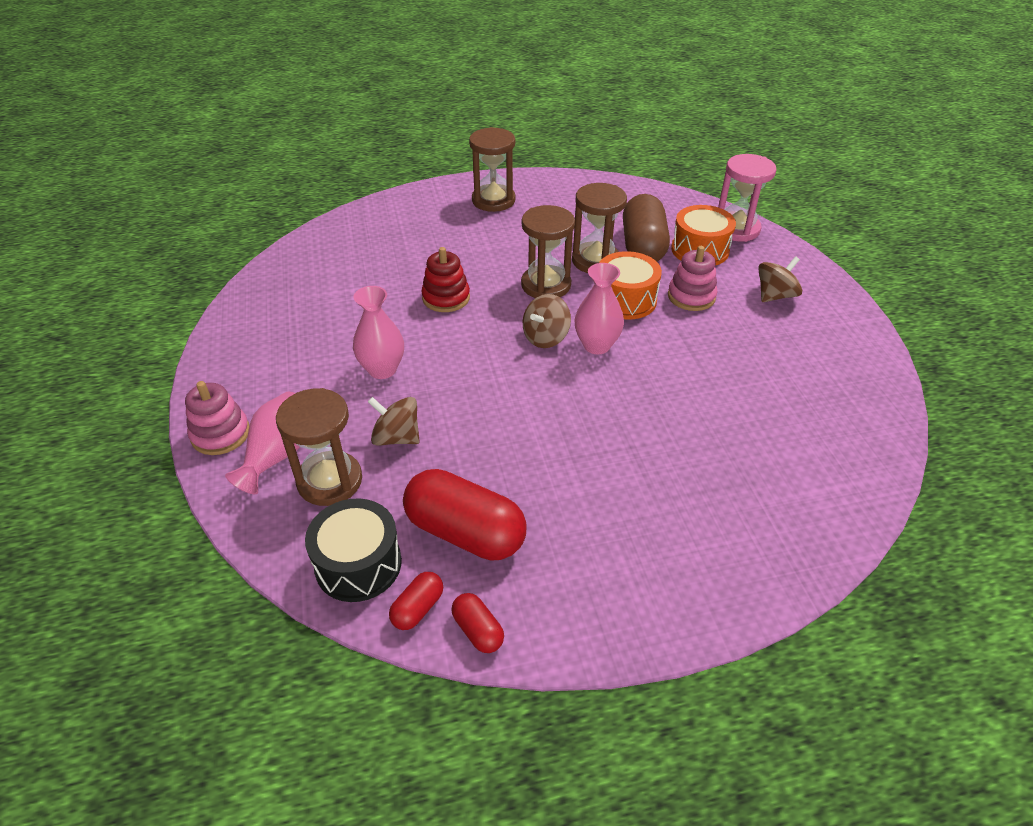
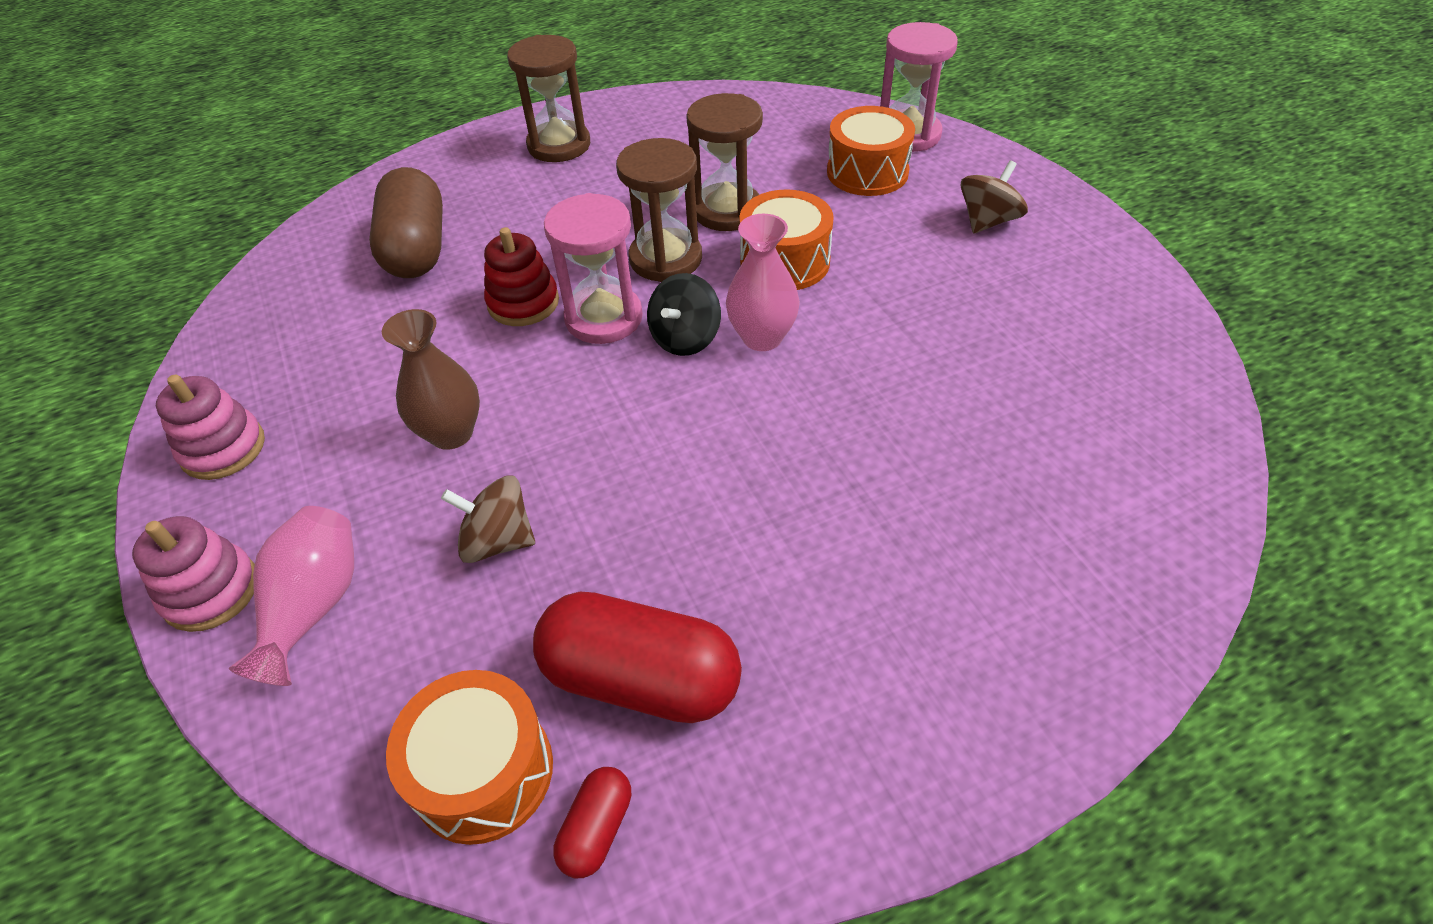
camera: 10 degrees left, 5 degrees up
(330, 481) = (406, 636): brown hourglass -> none
(358, 564) = (483, 771): black drum -> orange drum
(382, 369) = (451, 433): pink vase -> brown vase
(478, 630) = (701, 846): red capsule -> none
(495, 316) = (604, 318): none -> pink hourglass
(545, 337) = (685, 338): brown spinning top -> black spinning top
(643, 246) = (788, 179): brown capsule -> brown capsule (417, 249)
(691, 296) = (875, 241): pink stacking toy -> pink stacking toy (223, 448)

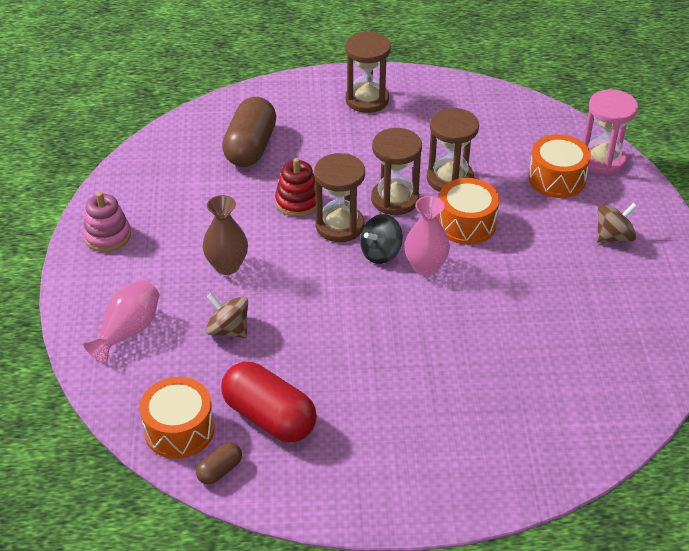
camera: 20 degrees right, 5 degrees down
(211, 591) = (82, 307): pink stacking toy -> none
(596, 829) = (219, 470): red capsule -> brown capsule
(604, 318) = (339, 226): pink hourglass -> brown hourglass

